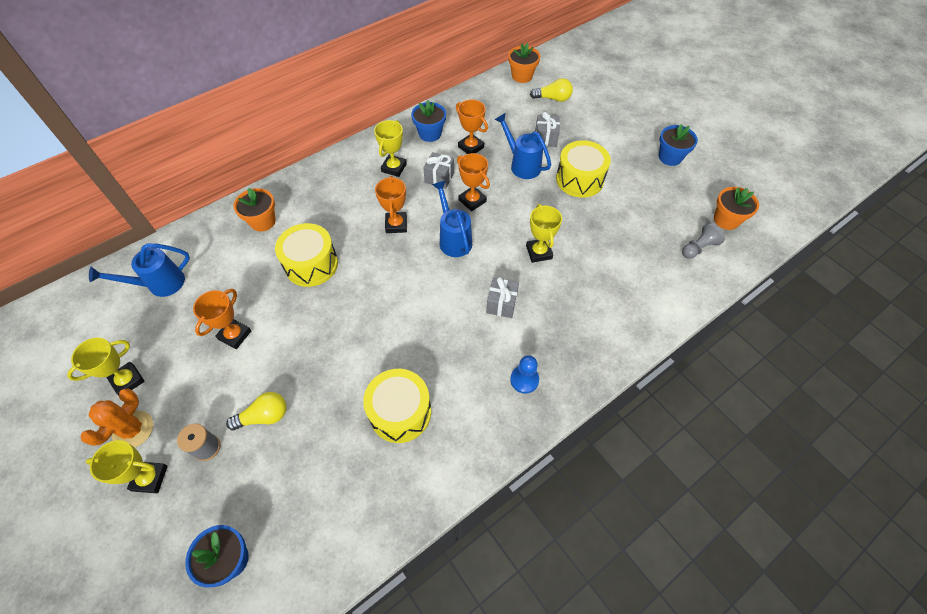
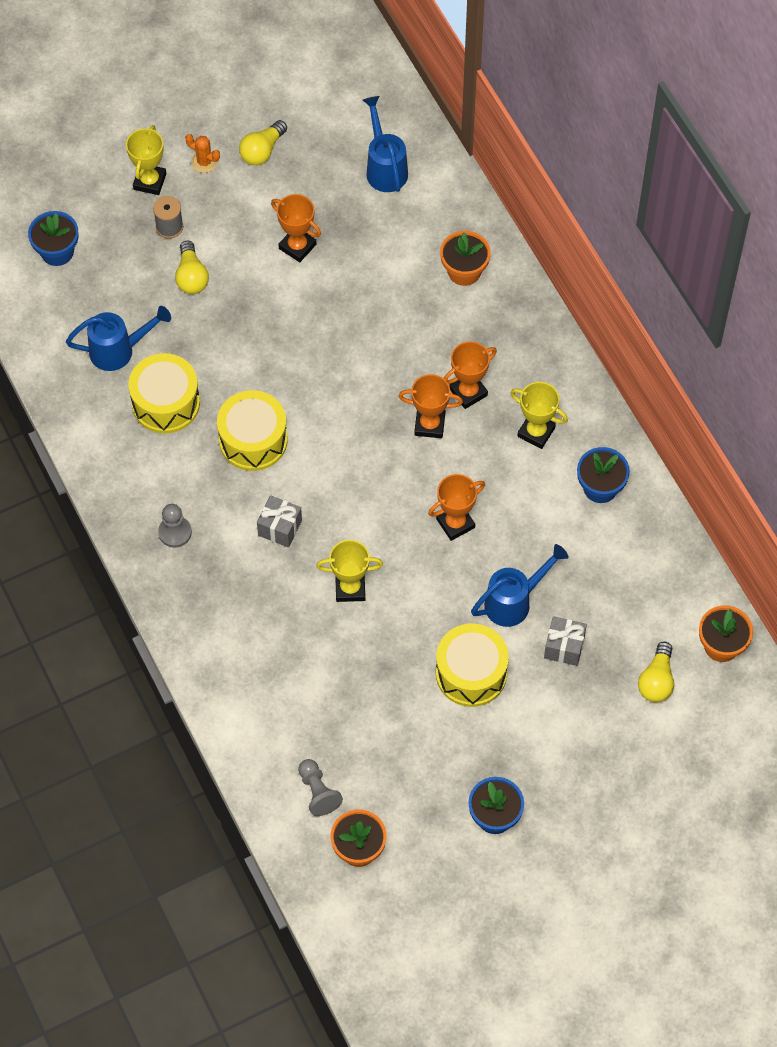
camera: 100 degrees right, 5 degrees up
(127, 380) = (262, 151): yellow trophy -> yellow light bulb
(133, 430) = (204, 162): orange cactus -> orange cactus, size x0.64
(311, 264) = (383, 324): yellow drum -> yellow drum (253, 440)
(439, 178) = (506, 488): grey gift -> none
(453, 239) = (392, 490): blue watering can -> blue watering can (118, 350)
(471, 147) = (562, 539): orange trophy -> orange trophy (468, 392)
(524, 380) = (175, 532): blue pawn -> grey pawn

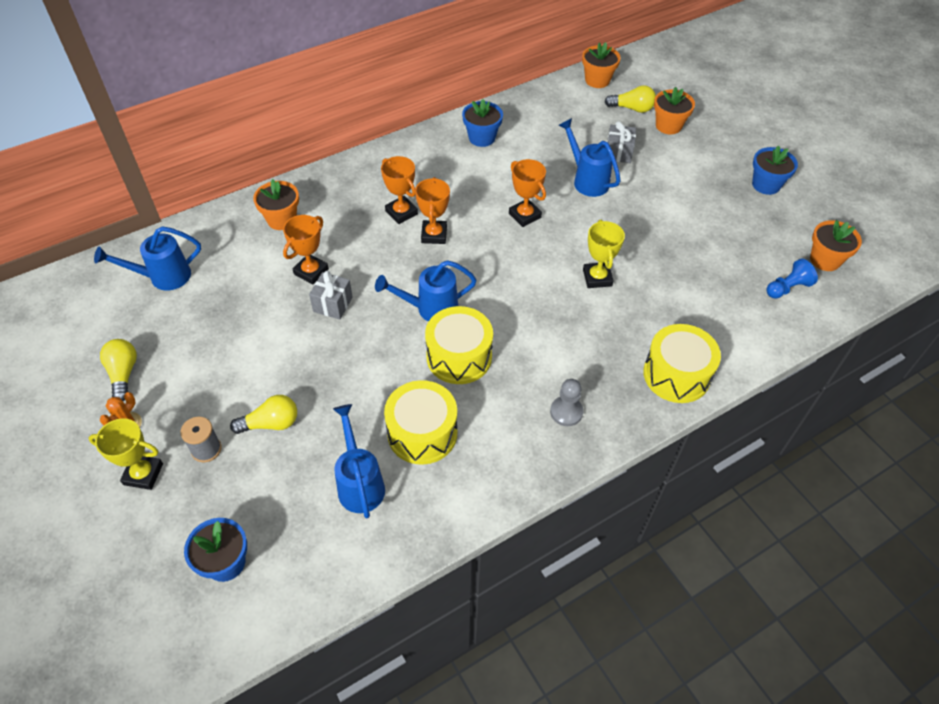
camera: 95 degrees left, 10 degrees down
(262, 151) = (123, 374): yellow light bulb -> yellow light bulb turned 135 degrees counterclockwise
(280, 528) = (548, 330): grey gift -> grey gift (333, 304)
(297, 246) = (243, 337): orange trophy -> orange trophy (311, 271)
(318, 792) = (787, 288): grey pawn -> blue pawn
(319, 416) = (430, 309): none -> blue watering can
(471, 673) = (654, 201): yellow drum -> yellow drum (676, 375)
(536, 432) = (436, 172): yellow trophy -> none
(618, 720) = (668, 126): none -> orange flower pot

